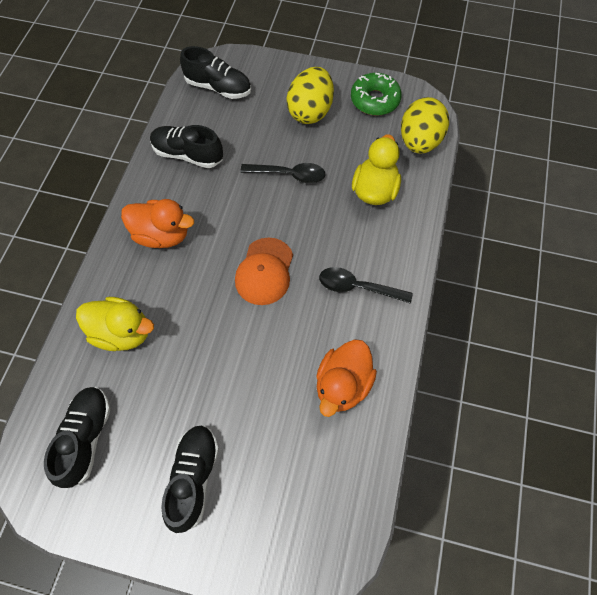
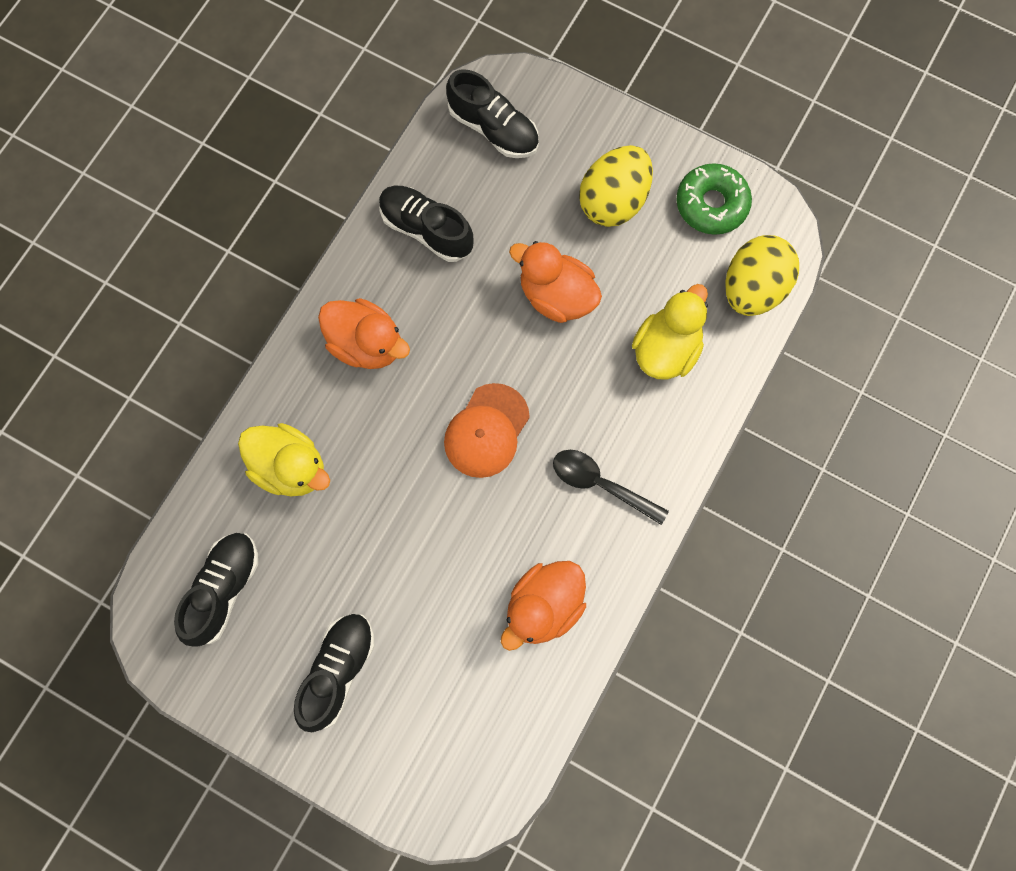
camera: 15 degrees right, 10 degrees up
(289, 175) = (556, 296): black spoon -> orange duck

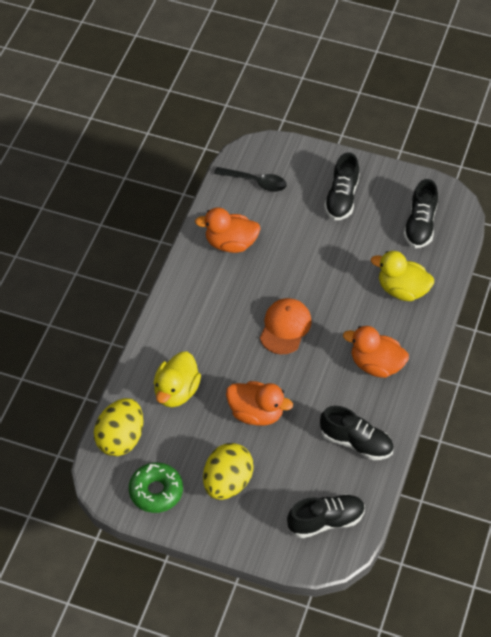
camera: 170 degrees right, 20 degrees down
(493, 128) = (326, 521): black shoe -> black shoe turned 135 degrees clockwise
(543, 607) = (230, 243): orange duck -> orange duck turned 120 degrees counterclockwise
(600, 484) = (207, 309): black spoon -> black spoon (256, 182)

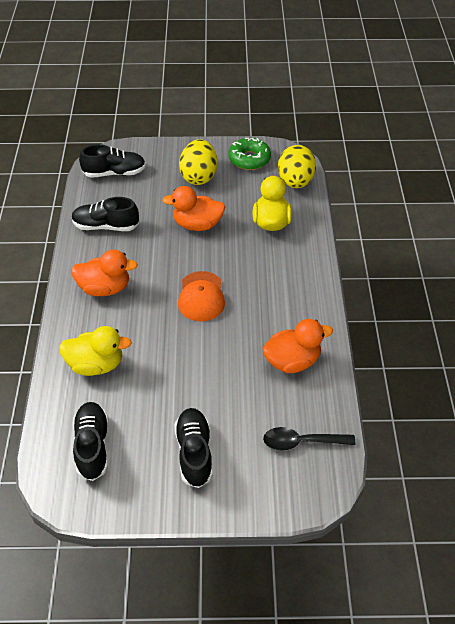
camera: 160 degrees right, 5 degrees down
(326, 521) = (114, 173): black shoe -> black shoe turned 150 degrees counterclockwise

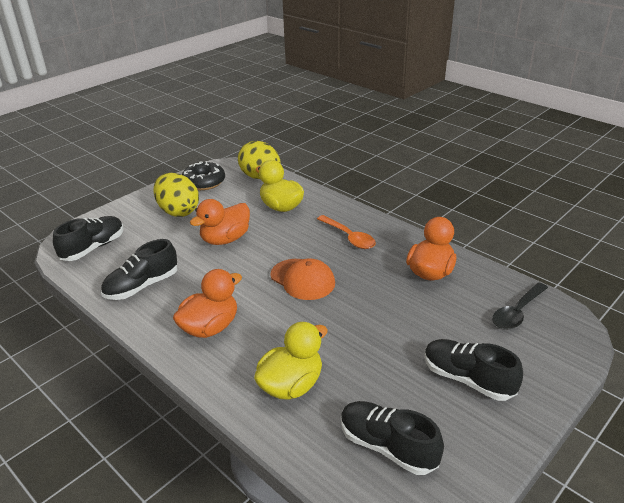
camera: 45 degrees left, 15 degrees down
(249, 159) = (204, 182): green donut -> black donut
(280, 286) = (349, 237): none -> orange spoon

